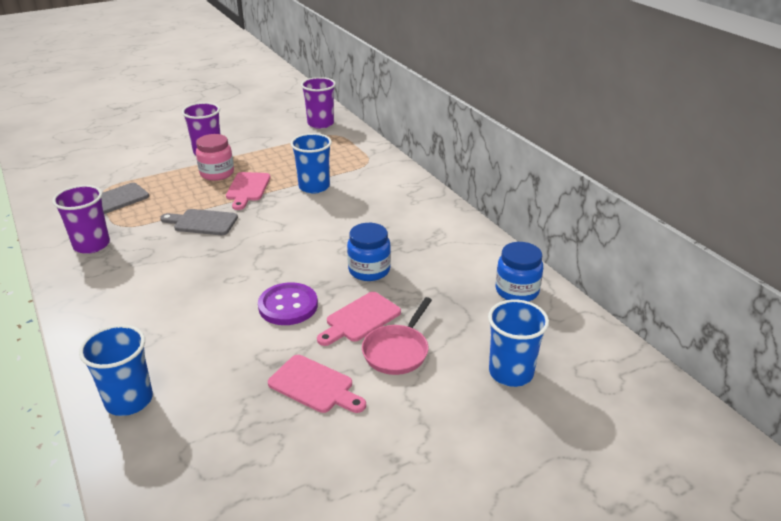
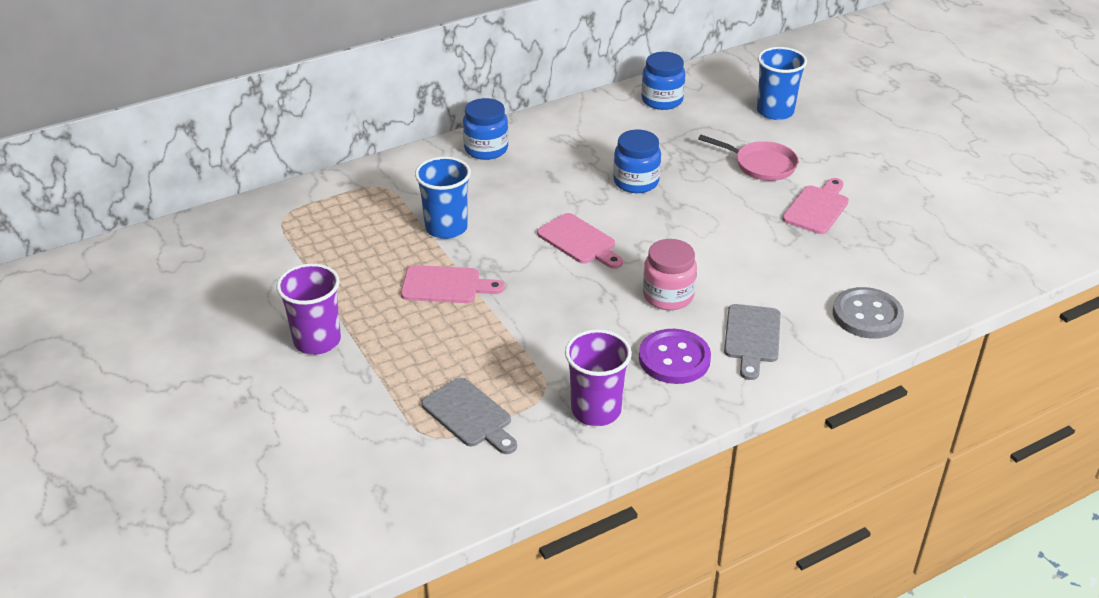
camera: 90 degrees left, 5 degrees up
(129, 400) = (867, 315): blue cup -> grey button
(202, 222) = (536, 315): grey cutting board -> grey cutting board (752, 337)
(217, 173) = (394, 321): pink jar -> pink jar (668, 296)
(288, 306) = (705, 231): purple button -> purple button (674, 359)
(320, 124) = (238, 233): purple cup -> none
(360, 319) = (719, 186): pink cutting board -> pink cutting board (579, 241)
(419, 199) = (486, 149): none -> blue jar

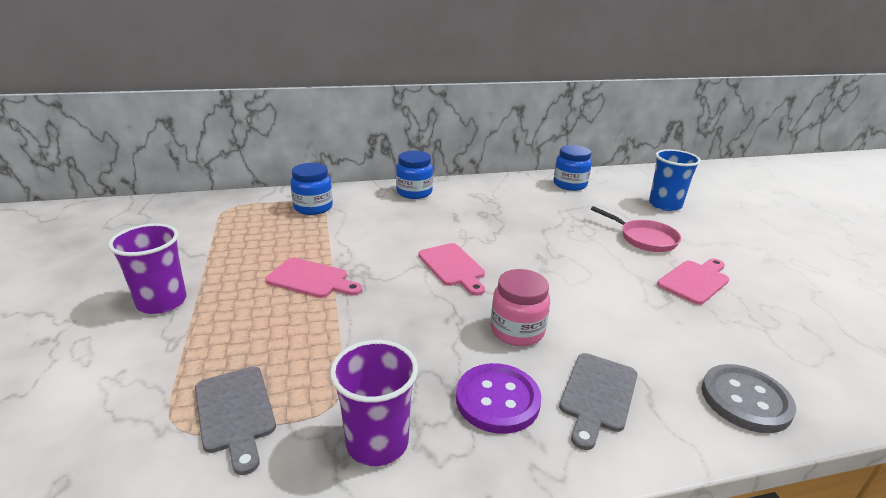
camera: 15 degrees right, 10 degrees down
(446, 228) = (345, 237): blue cup -> none
(636, 182) = (525, 232): blue jar -> blue jar (313, 207)

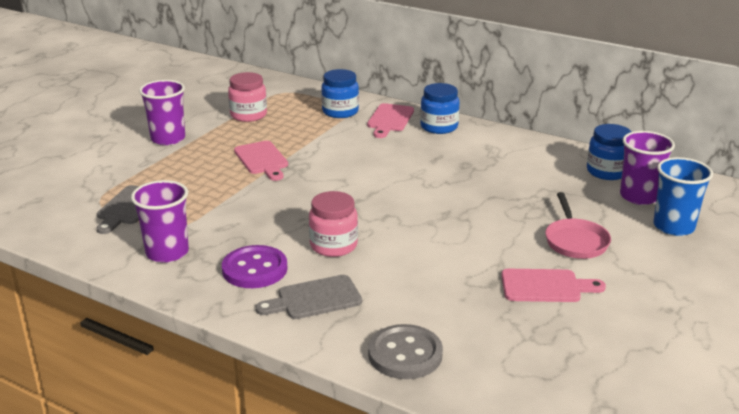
camera: 45 degrees right, 0 degrees up
(224, 241) = (248, 115): none -> pink jar
(453, 267) = (365, 191): pink cutting board -> pink cutting board (389, 119)
(614, 194) = (639, 196): none -> purple cup

